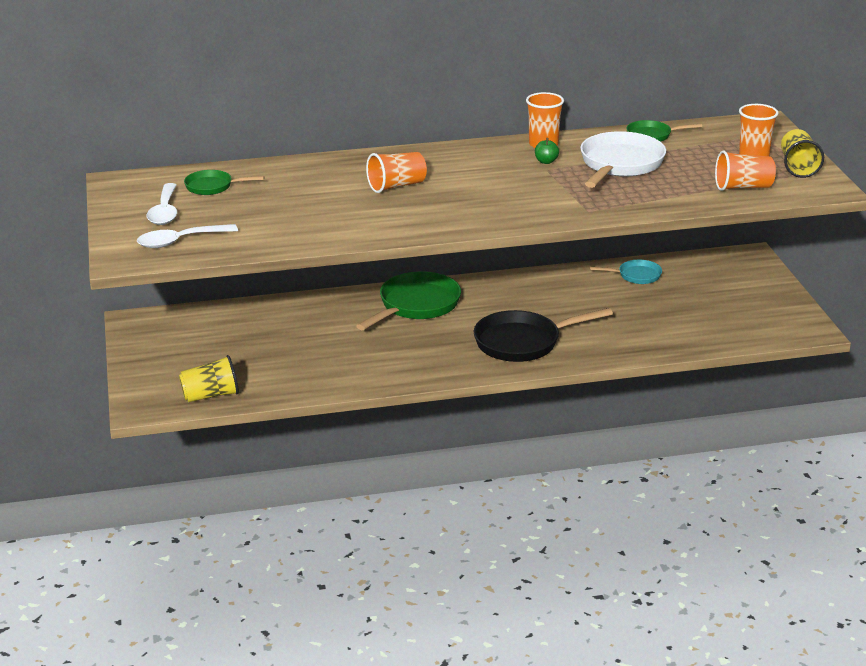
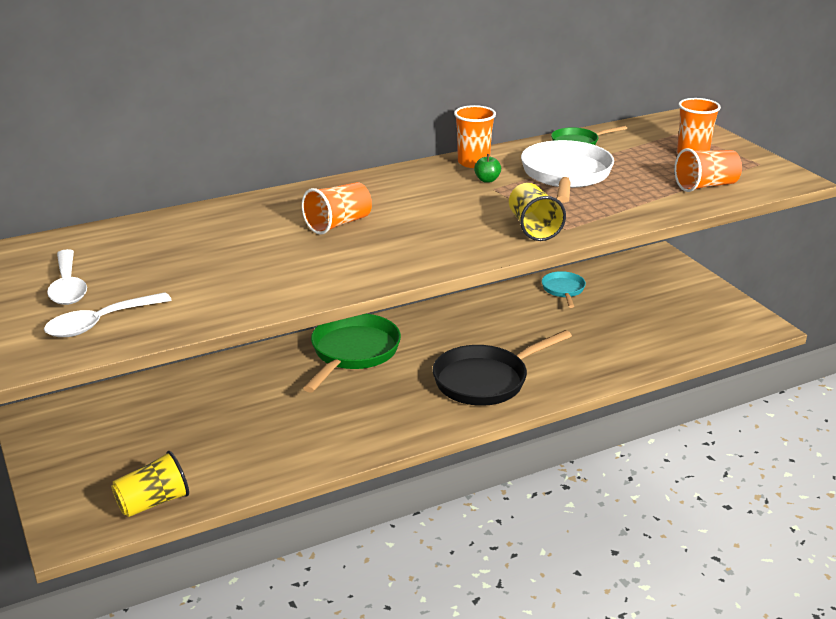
camera: 15 degrees left, 0 degrees up
(212, 187) = (118, 248): green pan -> none
(636, 275) = (563, 290): turquoise pan -> turquoise pan turned 75 degrees counterclockwise
(798, 167) = (743, 160): yellow cup -> yellow cup (533, 227)

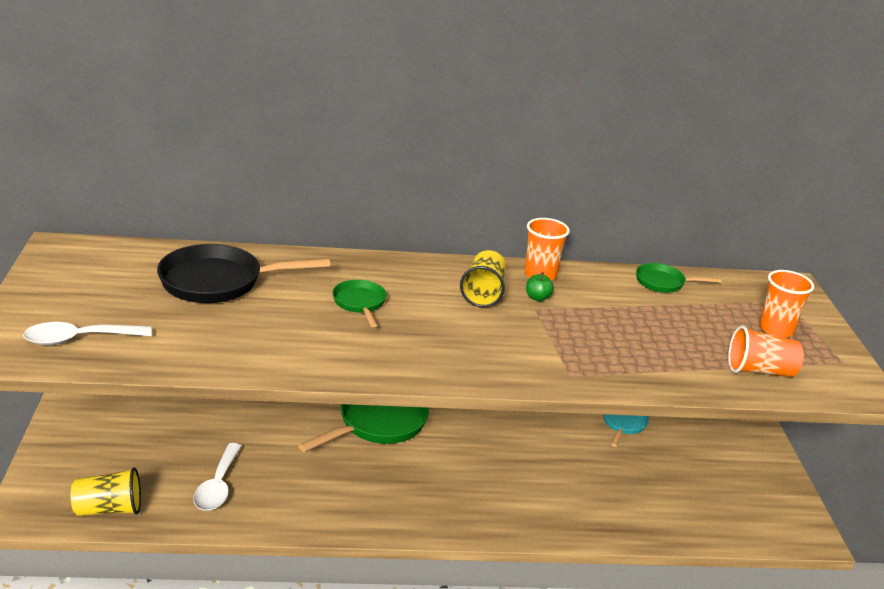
camera: 20 degrees right, 0 degrees up
(68, 286) = (86, 295): white spoon -> white spoon (218, 486)
(338, 224) = (360, 303): orange cup -> green pan
(485, 380) = (479, 494): black pan -> black pan (218, 282)
(533, 227) = (538, 363): yellow cup -> yellow cup (483, 293)
(565, 175) = (620, 315): white pan -> none

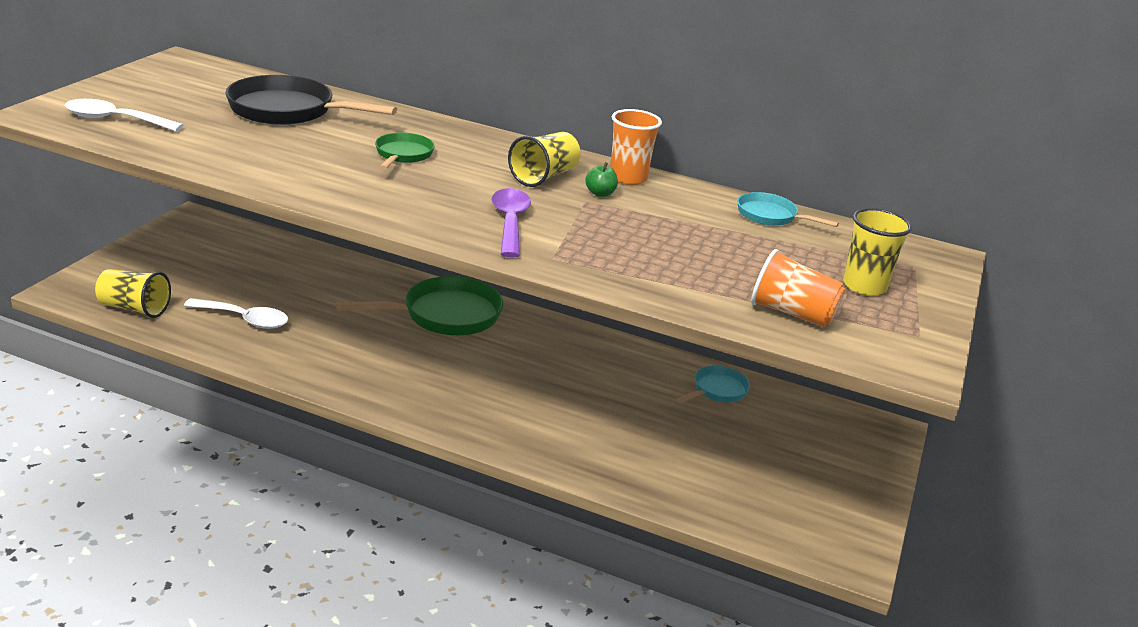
camera: 25 degrees right, 0 degrees up
(218, 486) = (244, 319): white spoon -> white spoon turned 105 degrees counterclockwise
(507, 349) = (510, 223): none -> purple spoon
(663, 283) = (770, 216): green pan -> turquoise pan
(776, 330) = (864, 286): orange cup -> yellow cup

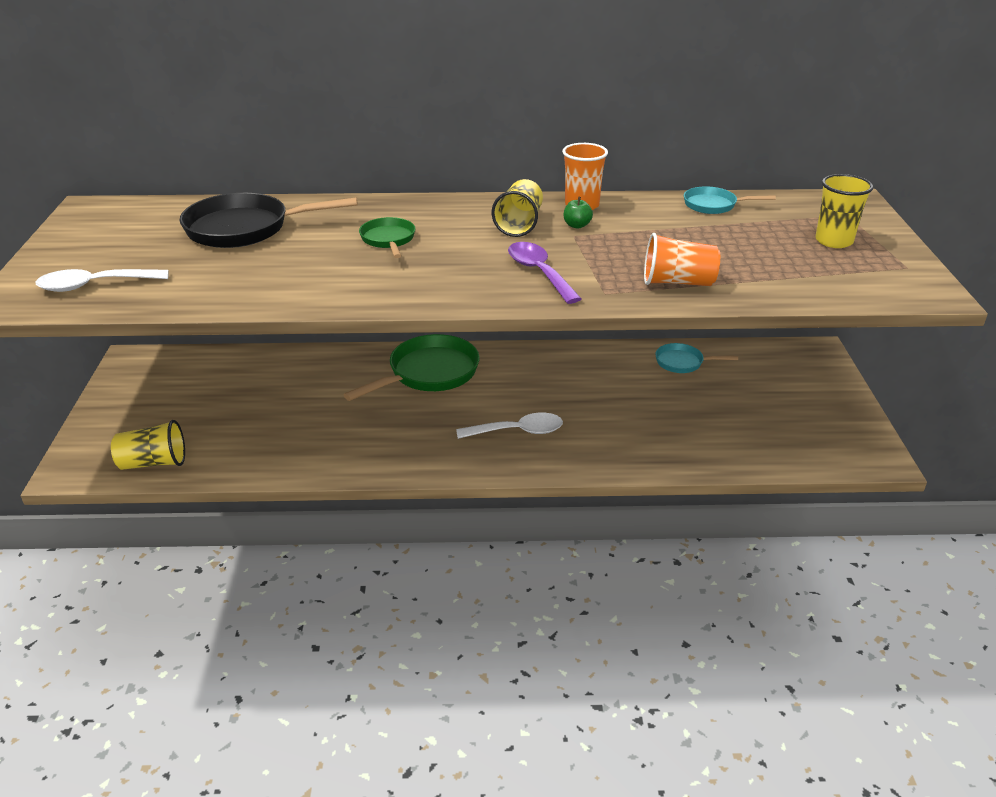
camera: 20 degrees left, 5 degrees up
(244, 319) = (263, 437): white spoon -> white spoon (517, 431)
(717, 390) = (682, 362): turquoise pan -> turquoise pan turned 105 degrees counterclockwise
(792, 313) = (813, 279): orange cup -> orange cup (677, 282)

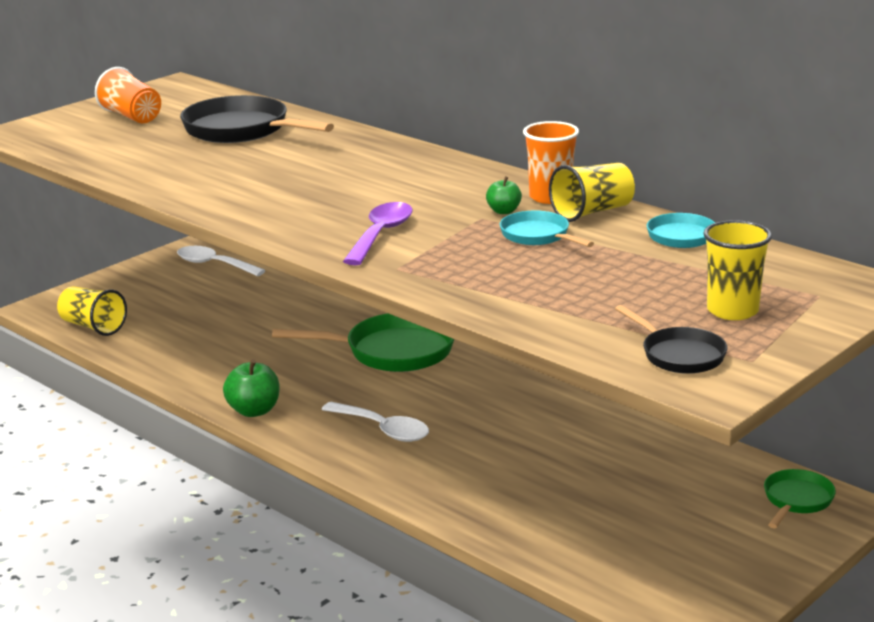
camera: 45 degrees right, 10 degrees down
(95, 285) = (75, 138): white spoon -> white spoon (214, 264)
(388, 240) = (323, 171): green pan -> green pan (796, 500)
(408, 464) = (254, 411): none -> green apple
(519, 224) = (456, 194): yellow cup -> yellow cup (592, 212)
(677, 282) = (479, 284): orange cup -> orange cup (132, 116)
(682, 362) = (655, 447): turquoise pan -> turquoise pan (538, 236)
(873, 280) = (679, 355): none -> black pan

